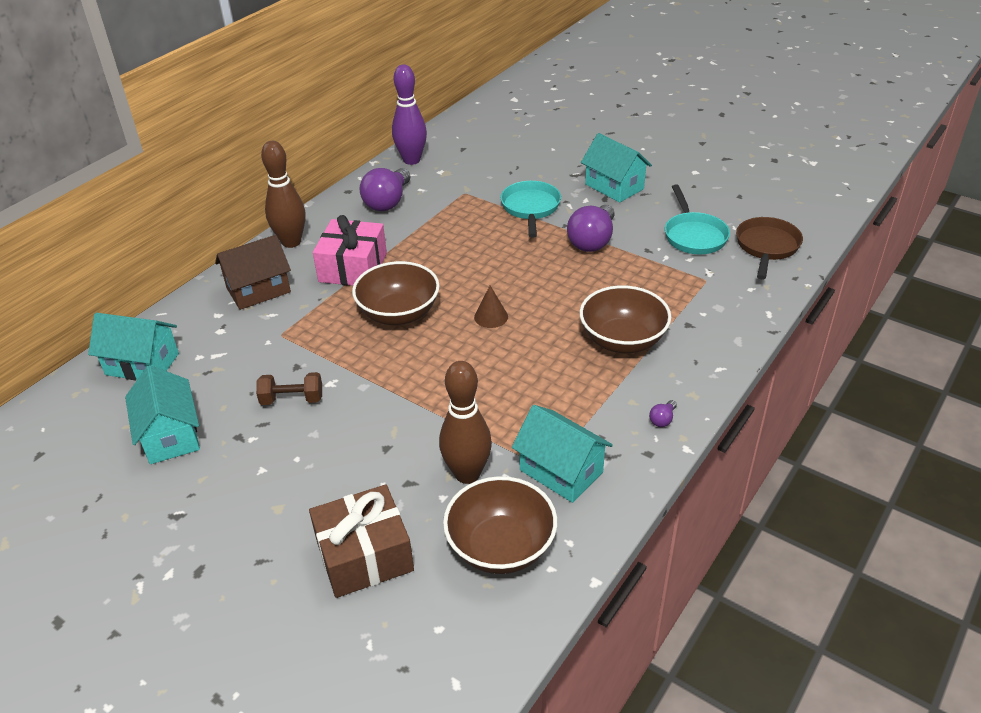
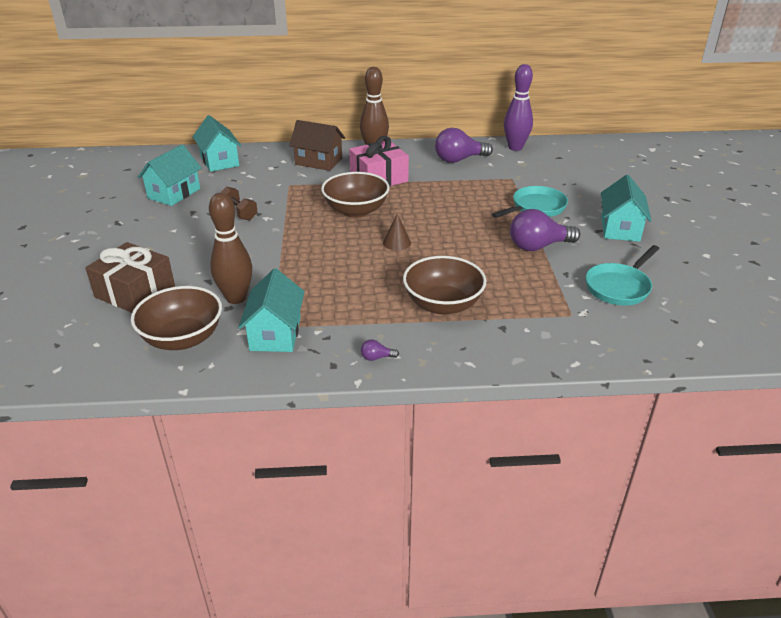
camera: 50 degrees right, 5 degrees down
(766, 247) = (665, 329): brown pan -> none

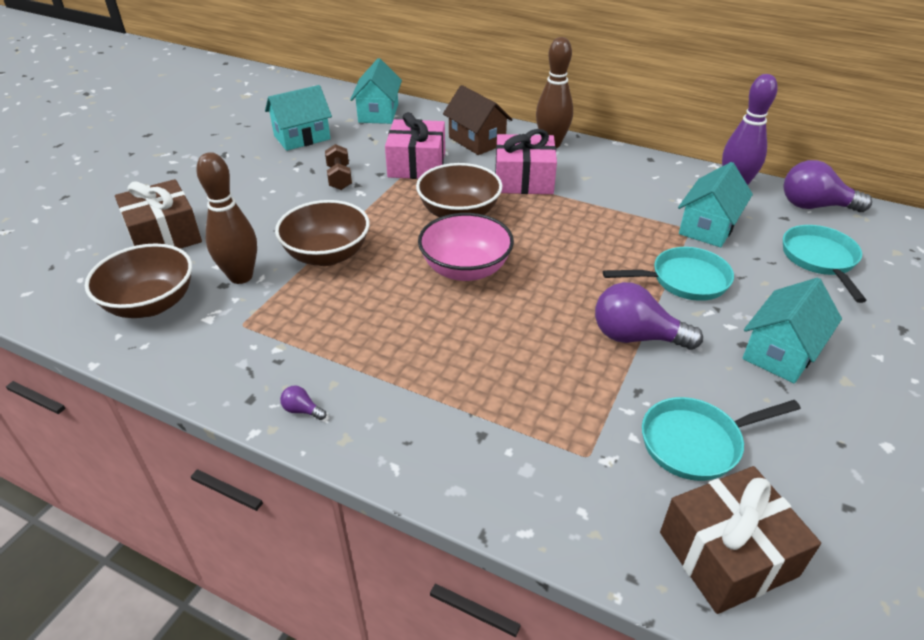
camera: 30 degrees right, 5 degrees up
(275, 333) = (235, 334): turquoise house -> turquoise house (708, 227)
(290, 188) = (417, 164): none -> pink gift
(396, 242) = (465, 269): brown cone -> pink bowl
(443, 304) = (440, 372): brown bowl -> brown bowl (327, 255)
(459, 160) = (643, 183): purple light bulb -> purple light bulb (814, 206)
(597, 175) = (820, 260): none -> turquoise pan
(680, 331) = (727, 554): none -> brown gift

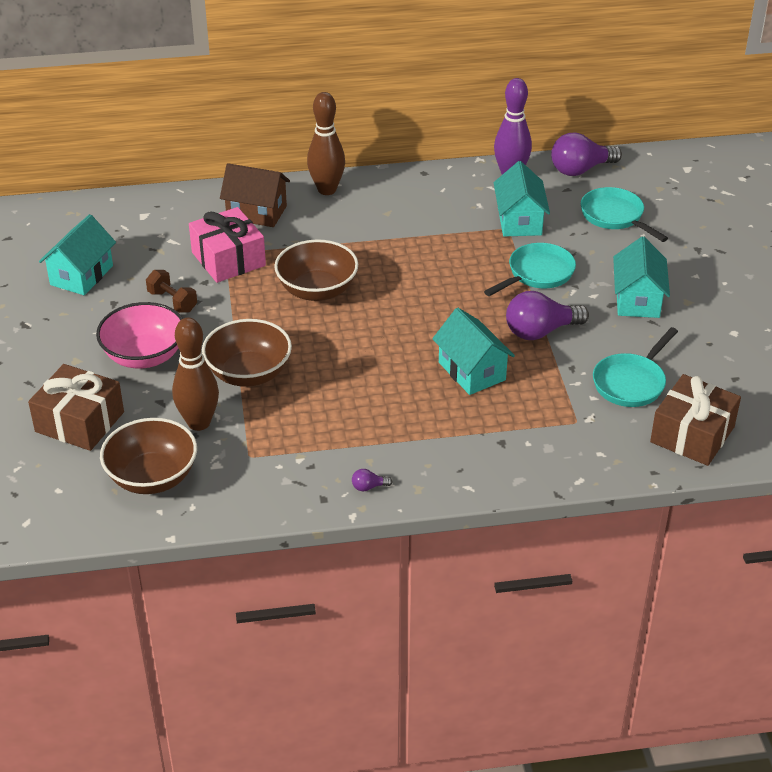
camera: 35 degrees left, 0 degrees up
(378, 113) = (126, 218): turquoise house -> turquoise house (472, 371)
(465, 269) = (373, 335): pink bowl -> pink bowl (144, 356)
(524, 179) = (338, 236): pink gift -> none

